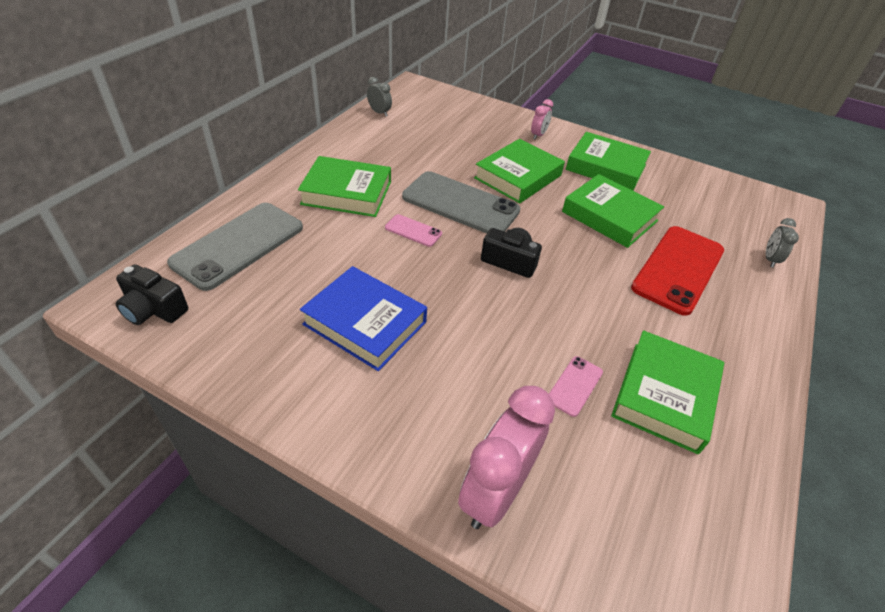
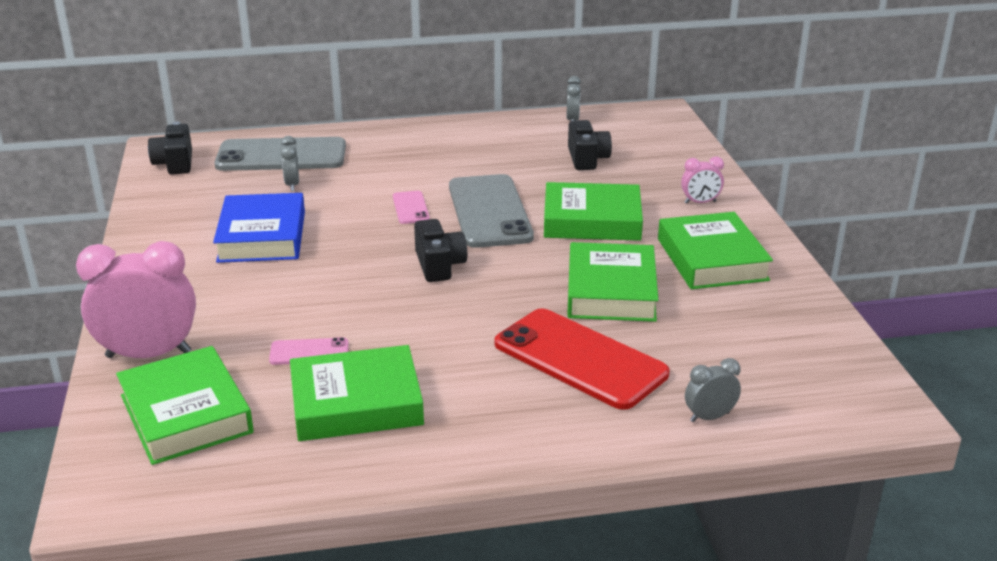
camera: 55 degrees right, 15 degrees down
(298, 264) = (292, 185): none -> grey clock
(347, 193) = (416, 161): green book -> green book (186, 414)
(437, 136) = (587, 159): none -> black camera
(678, 269) = (580, 359): red phone -> red phone turned 45 degrees clockwise

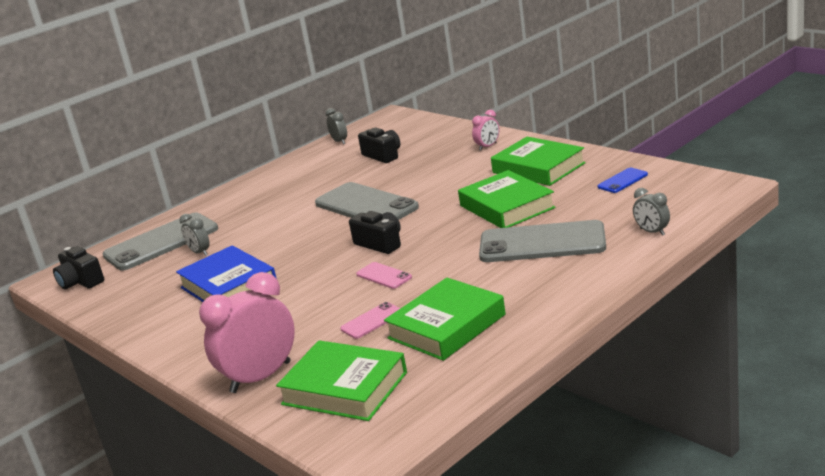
camera: 30 degrees left, 5 degrees down
(410, 208) = (309, 226): pink phone -> pink phone (384, 276)
(580, 359) = (542, 243): red phone -> grey phone
(592, 220) = (438, 182): green book -> none
(709, 417) = (652, 232): grey clock -> grey clock turned 75 degrees counterclockwise
(776, 328) = (622, 181): none -> blue phone

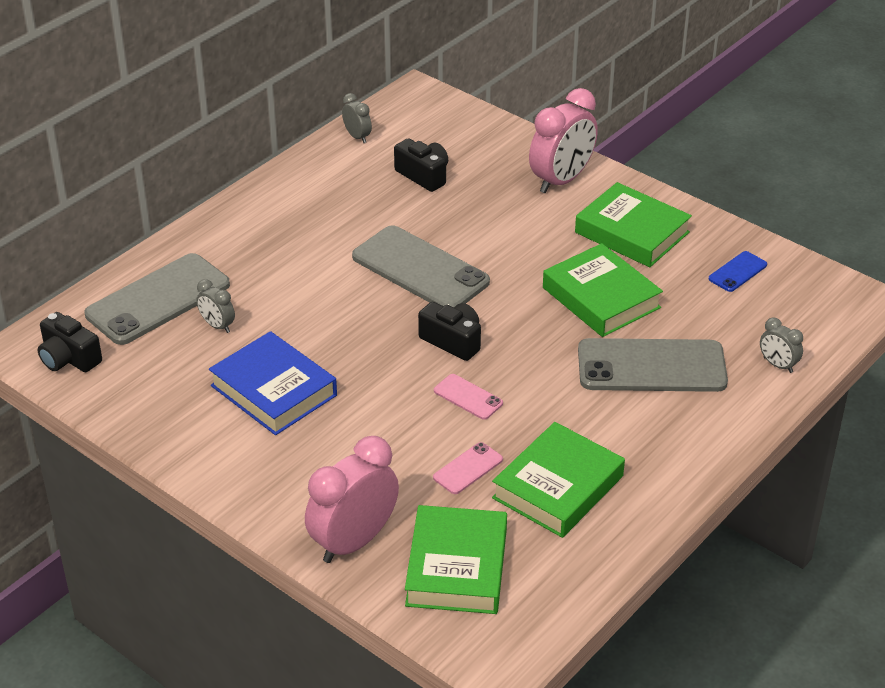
camera: 10 degrees left, 15 degrees up
(344, 388) = (457, 567): green book -> green book turned 75 degrees clockwise
(488, 146) = (561, 180): pink clock -> pink clock, size x2.06

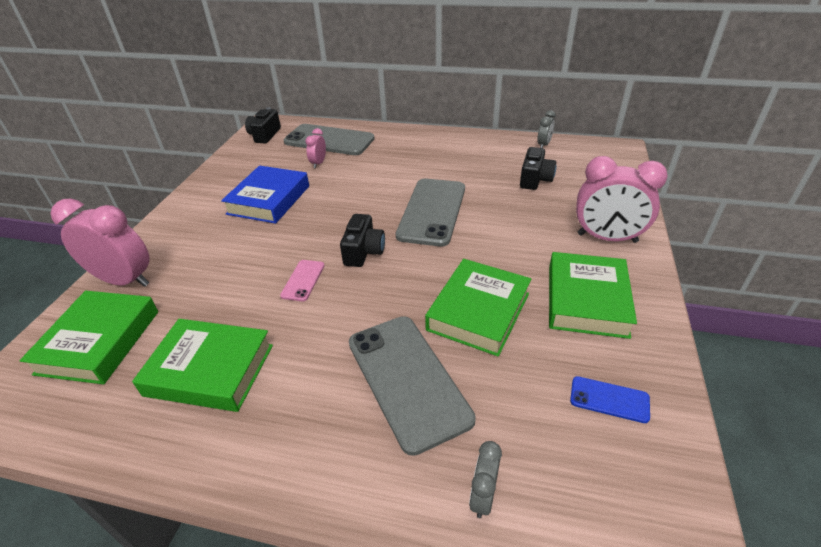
camera: 65 degrees right, 0 degrees up
(217, 326) = (318, 163): grey clock -> pink clock
(457, 567) = (99, 342): green book -> green book turned 60 degrees counterclockwise
(468, 468) = (218, 308): pink phone -> none

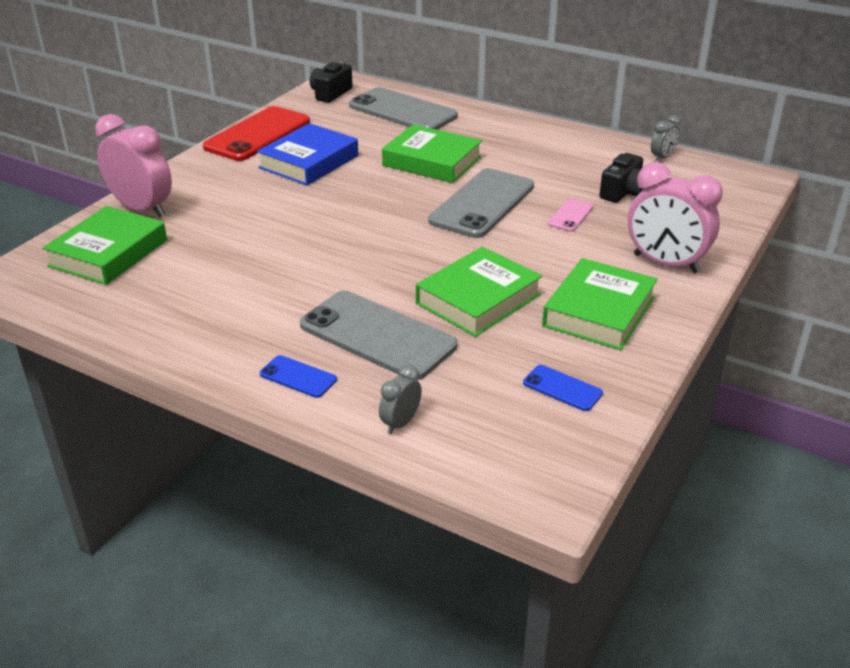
camera: 15 degrees right, 5 degrees down
(210, 370) = (200, 293): green book -> green book (432, 161)
(215, 182) = (258, 134): none -> red phone
(303, 280) = (314, 240): pink phone -> pink phone (570, 215)
(318, 163) = (379, 134): pink clock -> none
(349, 459) = (298, 377): none -> blue phone
(363, 251) = (387, 227): black camera -> none
(407, 379) = (377, 335): grey phone -> grey phone turned 45 degrees counterclockwise

